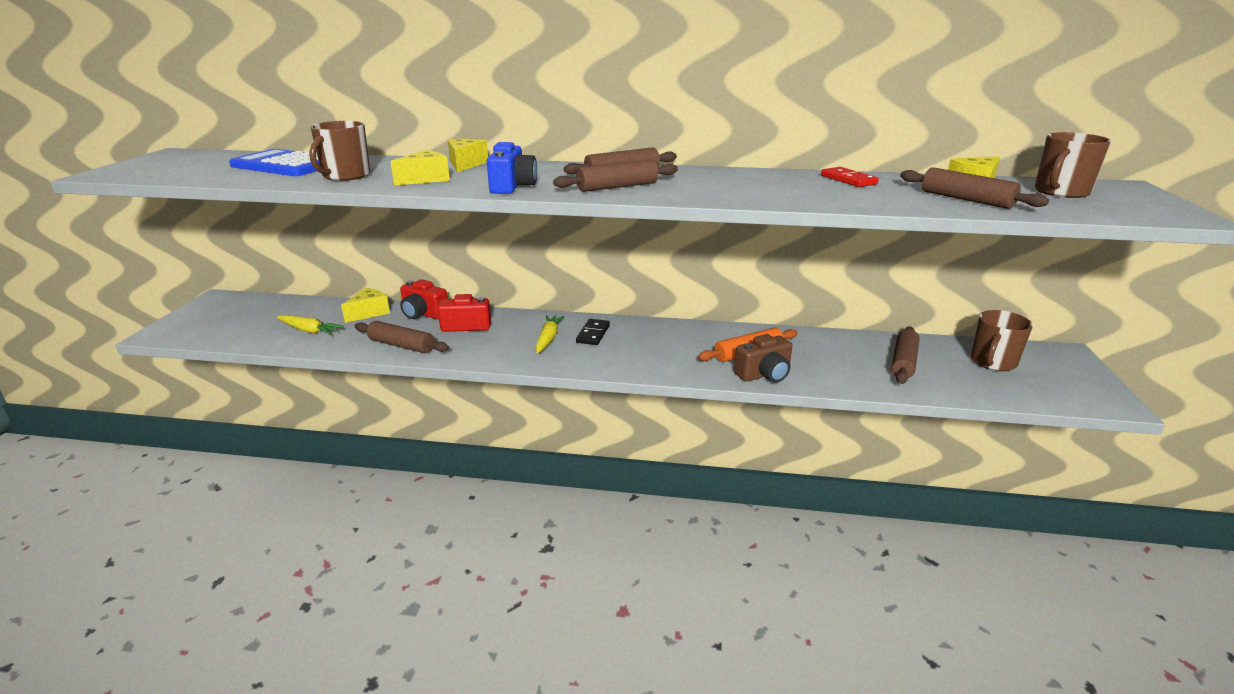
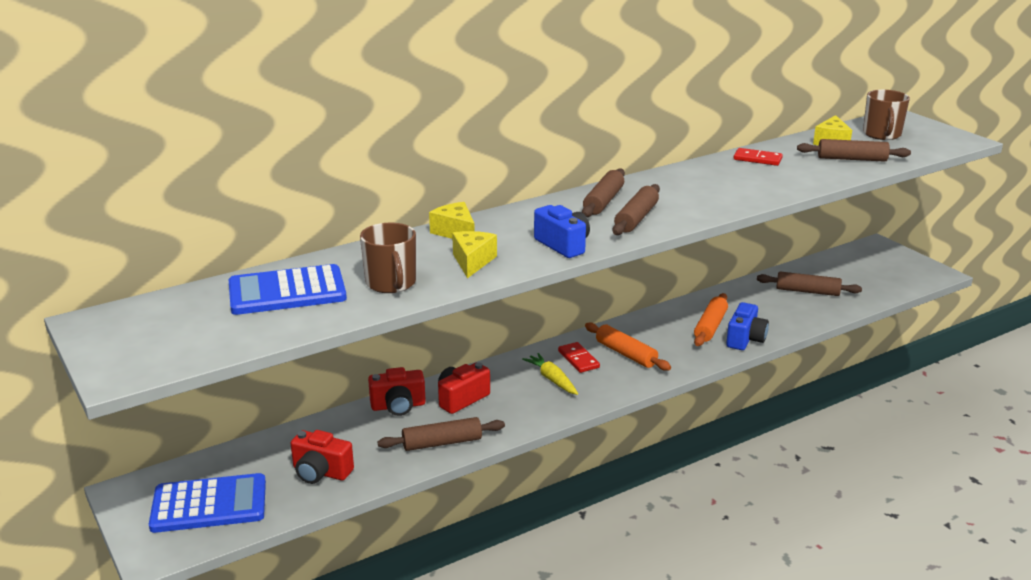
camera: 40 degrees left, 0 degrees up
(231, 321) = (209, 504): none -> blue calculator
(309, 331) = (321, 472): yellow carrot -> red camera
(369, 313) = (341, 428): yellow cheese -> none
(593, 334) = (578, 359): black domino -> red domino
(636, 344) = (626, 354): none -> orange rolling pin
(764, 374) = (745, 339): brown camera -> blue camera
(903, 362) = (807, 291): brown rolling pin -> brown rolling pin turned 60 degrees counterclockwise
(992, 362) = (851, 269): brown mug -> none

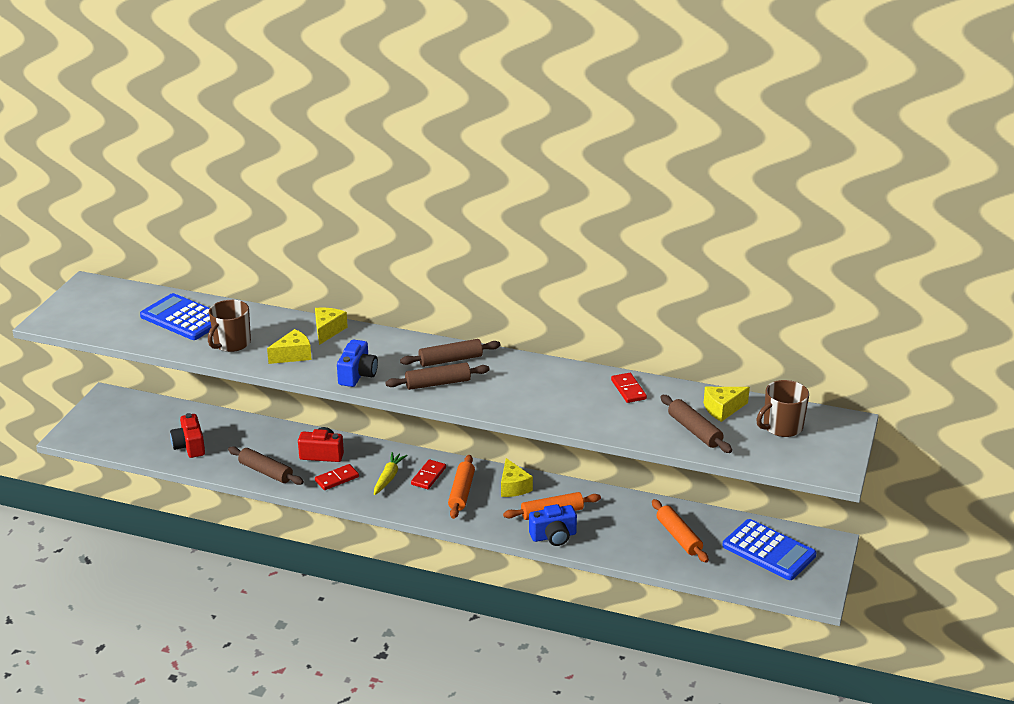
camera: 50 degrees right, 5 degrees up
(209, 504) = (123, 428): blue calculator -> blue calculator (768, 550)
(398, 406) = (286, 436): red camera -> none
(514, 407) = (337, 479): none -> red domino
(650, 328) = (513, 487): none -> yellow cheese
(807, 291) = (679, 537): brown rolling pin -> orange rolling pin

